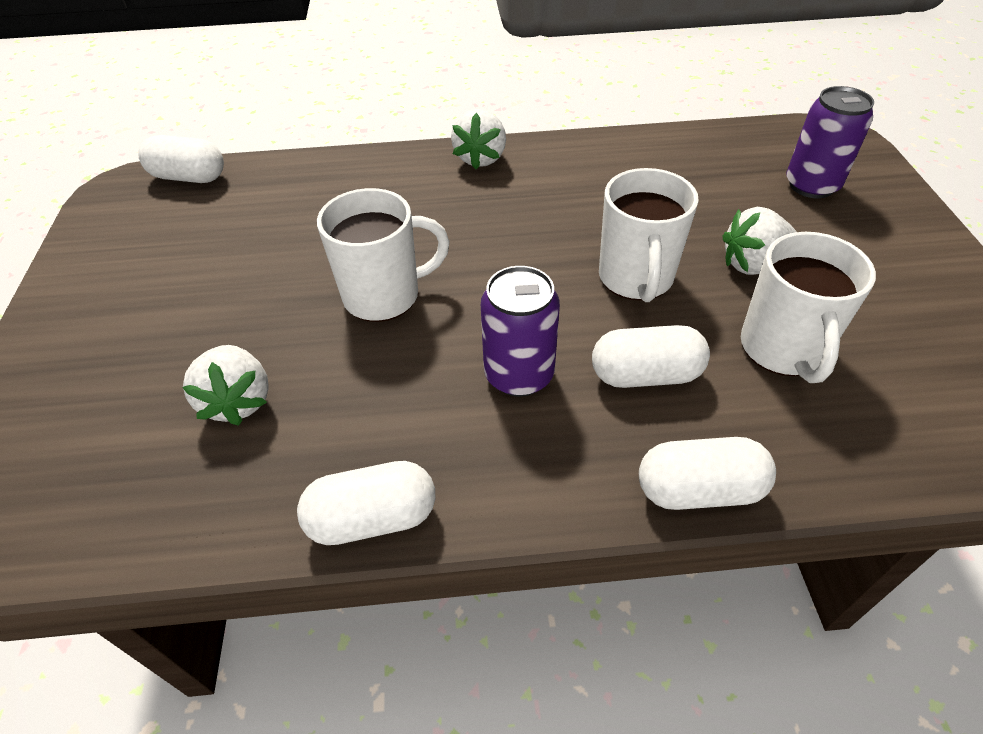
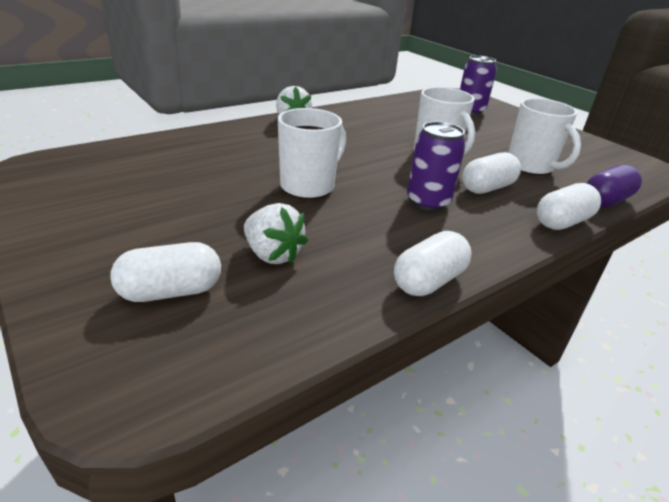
camera: 35 degrees left, 15 degrees down
(189, 177) = (84, 155): white capsule -> white capsule (171, 291)
(753, 264) = (481, 141): white strawberry -> none
(847, 472) = (606, 200): none -> purple capsule

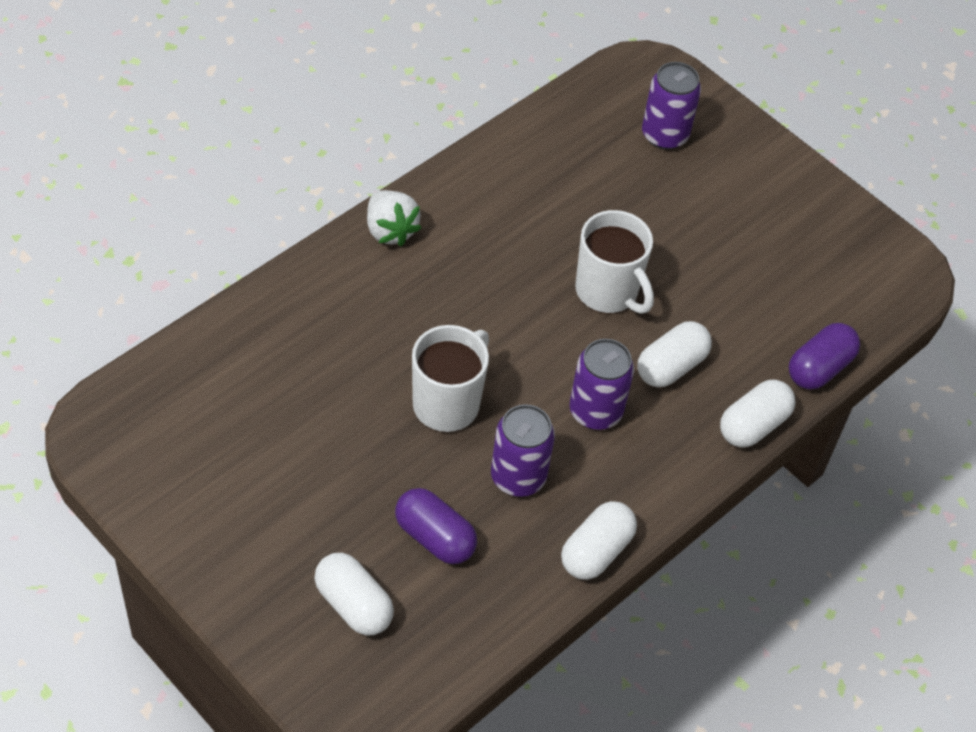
camera: 10 degrees left, 20 degrees up
(171, 291) = (353, 604): white capsule -> white capsule turned 75 degrees clockwise
(272, 254) = (434, 537): white strawberry -> purple capsule
(359, 228) = (518, 477): none -> purple can
(531, 166) = (736, 300): white mug -> none

